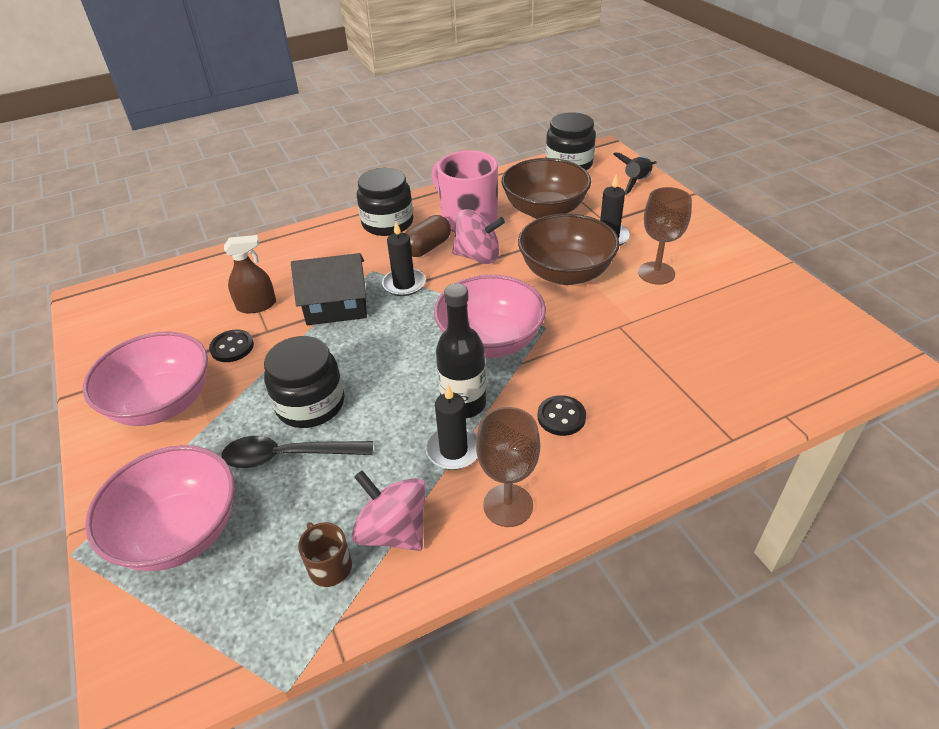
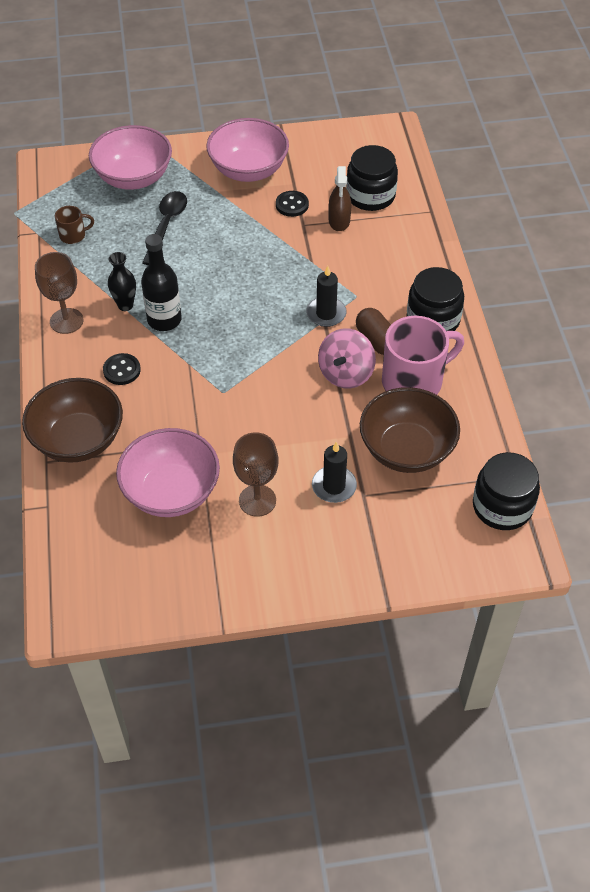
camera: 105 degrees right, 10 degrees up
(310, 404) = (208, 240): black jar -> black jar (370, 196)
(336, 306) = (315, 267): black house -> none
(393, 531) = (80, 265): pink spinning top -> none
(453, 450) = (125, 305): black candle -> black vase
(490, 341) = (223, 352): pink bowl -> pink bowl (171, 492)
(566, 273) = (290, 430): brown bowl -> brown bowl (78, 439)
(636, 182) = (434, 557): black rocket -> none

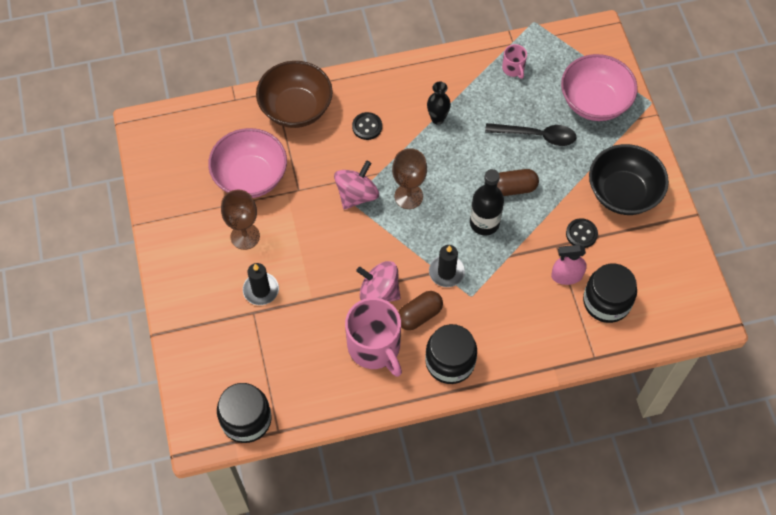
camera: 85 degrees right, 10 degrees up
(66, 321) = (415, 80): brown goblet -> brown goblet (408, 196)
(73, 235) = (513, 69): brown mug -> pink mug
(164, 320) = (424, 149): black bottle -> black bottle (484, 223)
(215, 386) = (356, 195): none -> pink spinning top
(229, 250) = (513, 188): none -> brown capsule
(248, 170) = (623, 193): pink bowl -> black bowl
(339, 221) = (566, 276): brown spray bottle -> pink spray bottle
(406, 449) = (300, 343): brown bowl -> none

